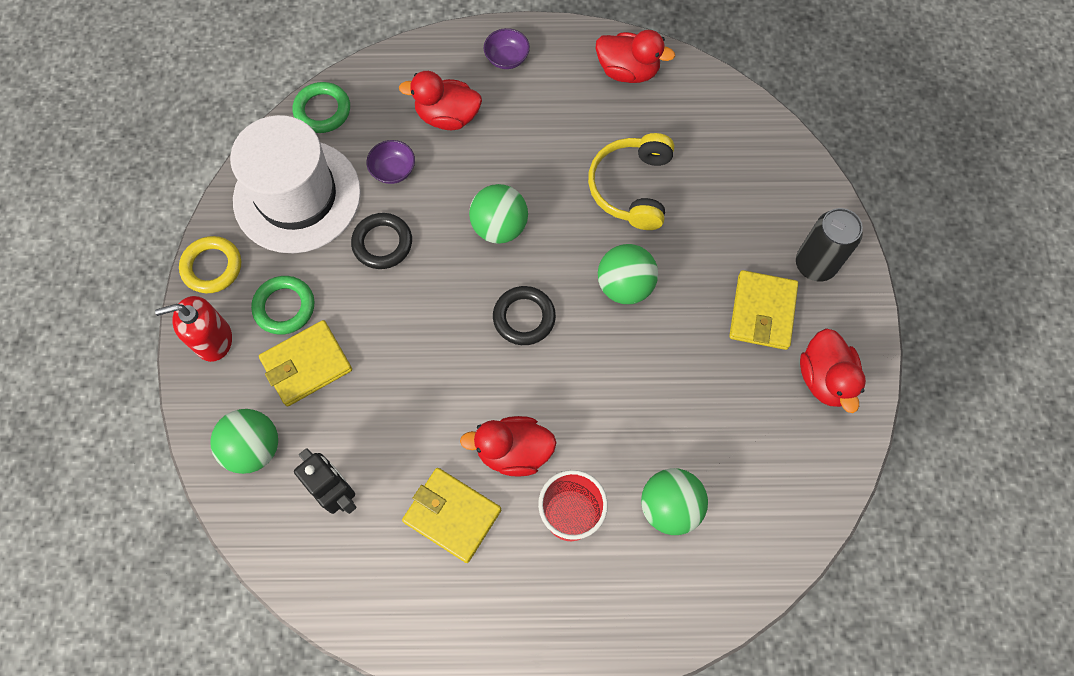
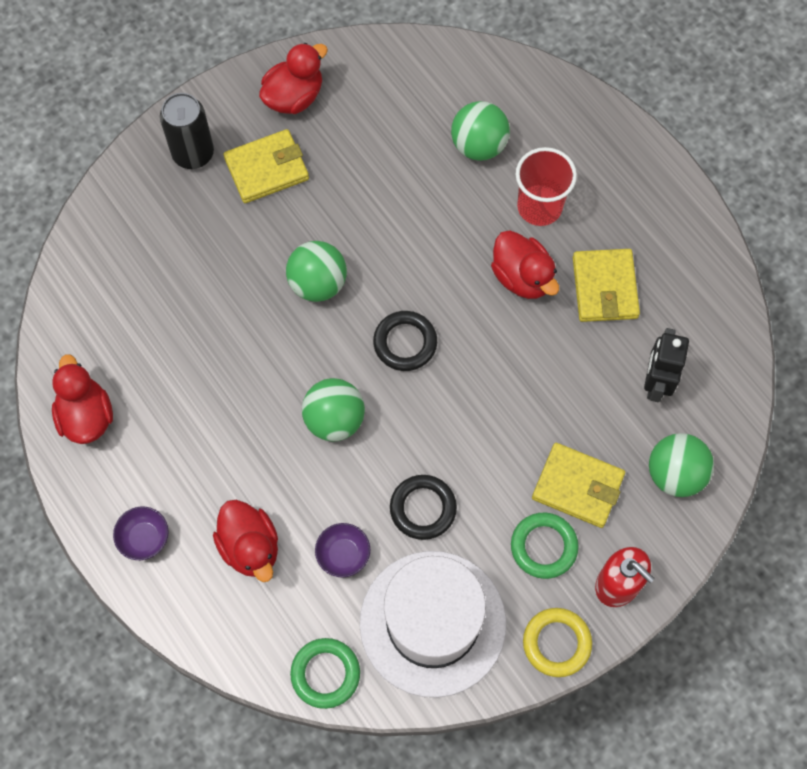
camera: 125 degrees left, 0 degrees up
(631, 187) = (216, 335): yellow headphones -> none

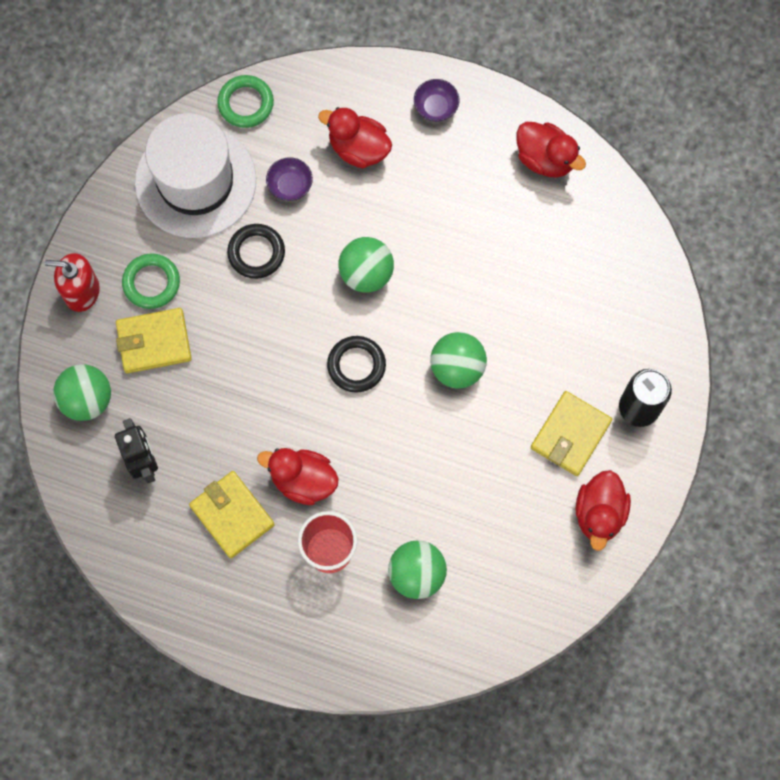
camera: 145 degrees right, 5 degrees up
(556, 643) = (100, 223): yellow ring -> none

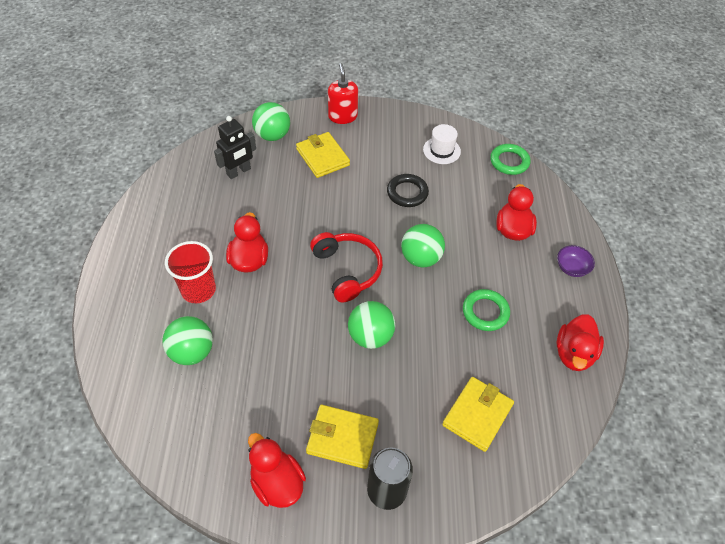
camera: 70 degrees right, 20 degrees down
(151, 283) = (362, 146): green ring -> green ring (485, 312)
(195, 181) = (441, 150): white hat -> white hat, size x0.45
(232, 515) = (213, 226): yellow wallet -> yellow wallet (477, 415)
(290, 185) = (464, 199): purple bowl -> none
(356, 365) = (347, 270): black ring -> red headphones
(599, 513) = (277, 482): red duck -> red duck turned 60 degrees clockwise

